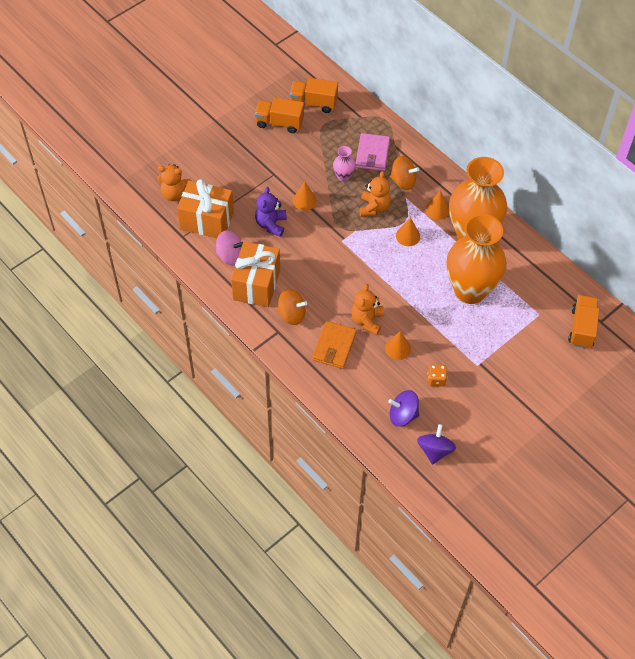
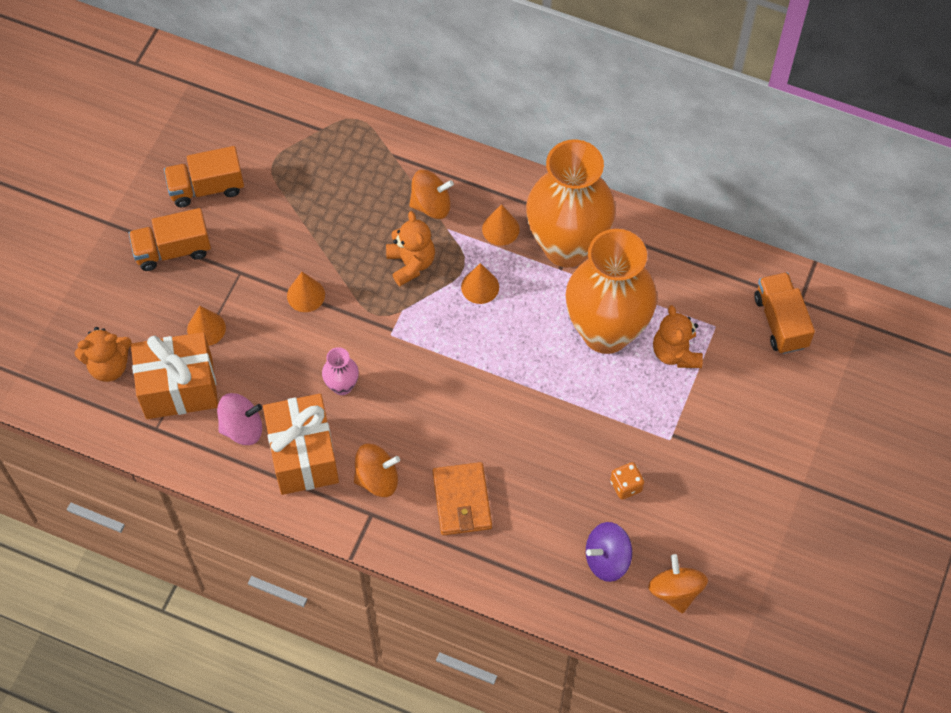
camera: 25 degrees left, 5 degrees up
(271, 224) = (276, 353): purple teddy bear -> none
(313, 103) = (241, 135): orange truck -> orange truck (173, 250)
(343, 177) = (343, 234): pink vase -> pink vase (342, 386)
(367, 320) = (487, 441): orange teddy bear -> orange teddy bear (675, 353)
(372, 154) = (366, 181): pink wallet -> none
(397, 348) = (550, 463): orange cone -> orange cone (206, 328)
(435, 450) = (675, 591): purple spinning top -> orange spinning top

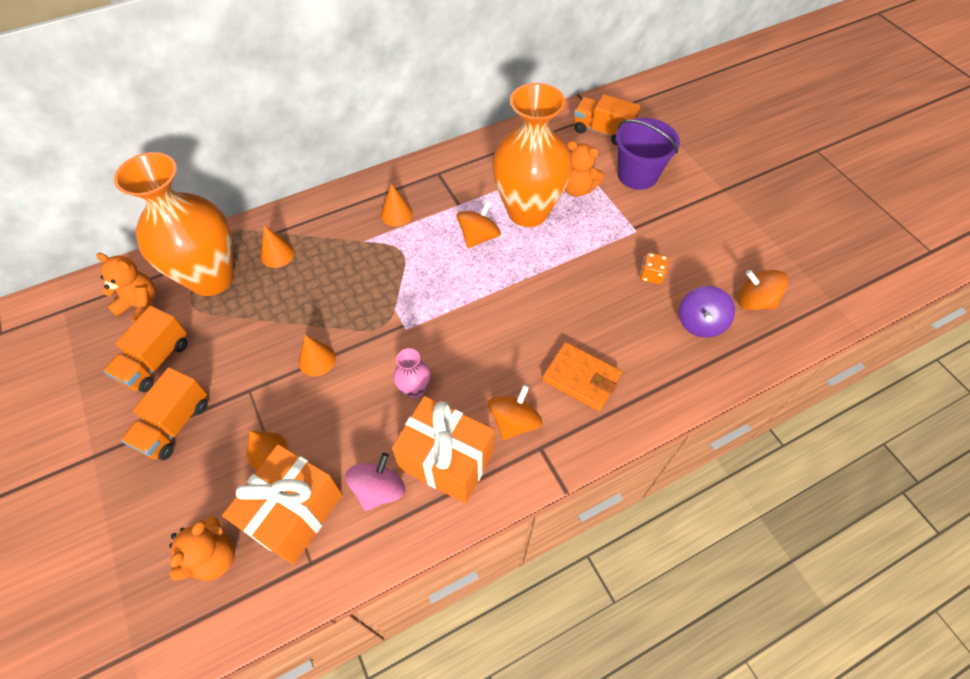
camera: 50 degrees left, 5 degrees down
(411, 263) = (365, 278): orange teddy bear -> orange teddy bear (141, 305)
(431, 205) = (336, 237): orange spinning top -> orange spinning top (478, 237)
(480, 287) = (425, 253): orange cone -> orange cone (277, 254)
(567, 246) = (447, 190): orange vase -> orange vase (211, 278)
(747, 393) = (637, 175): none -> purple bucket

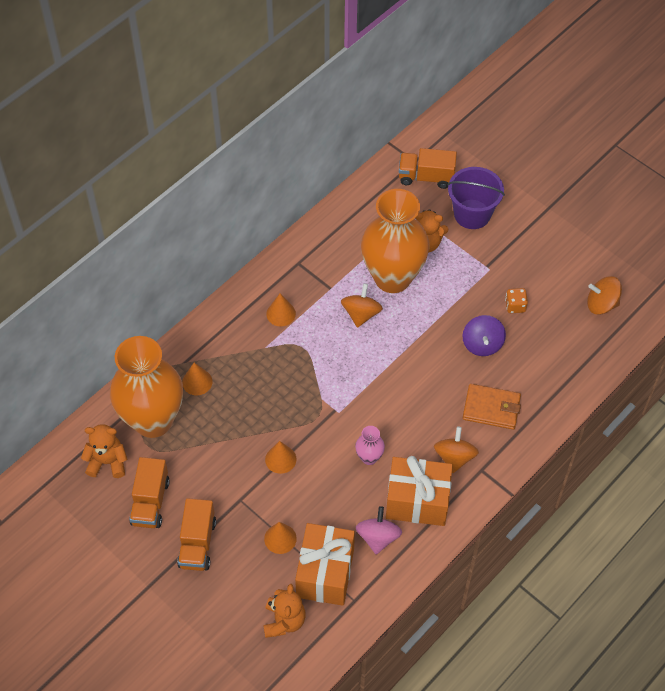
camera: 20 degrees left, 0 degrees up
(700, 323) = (565, 335): purple spinning top -> purple spinning top (482, 344)

